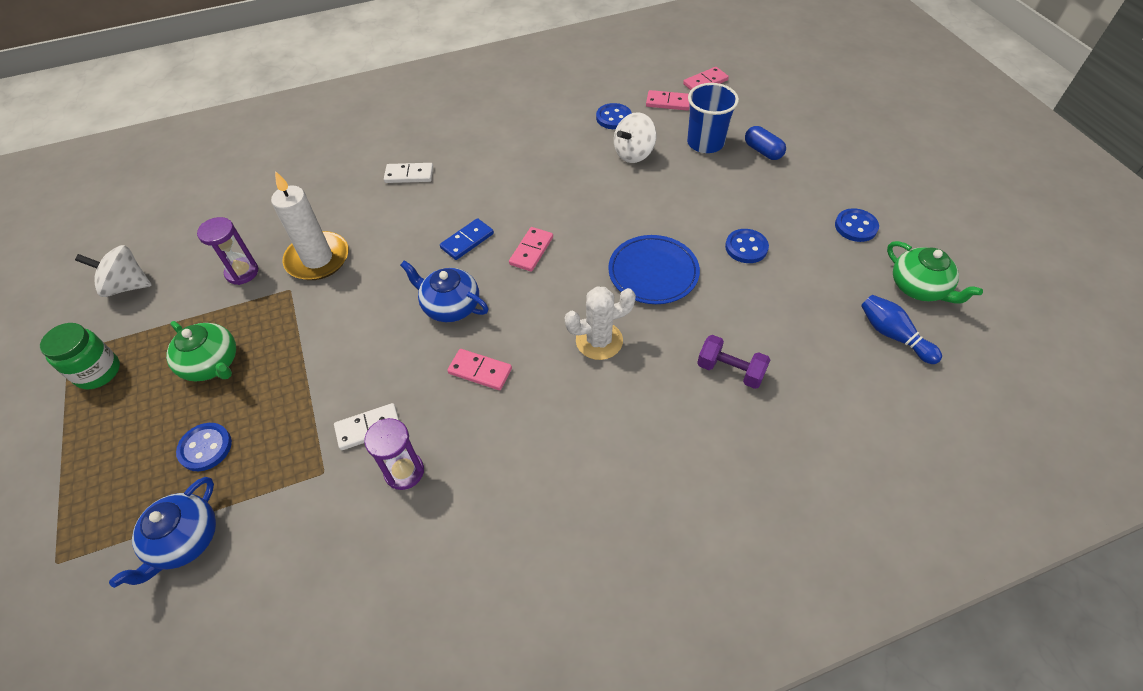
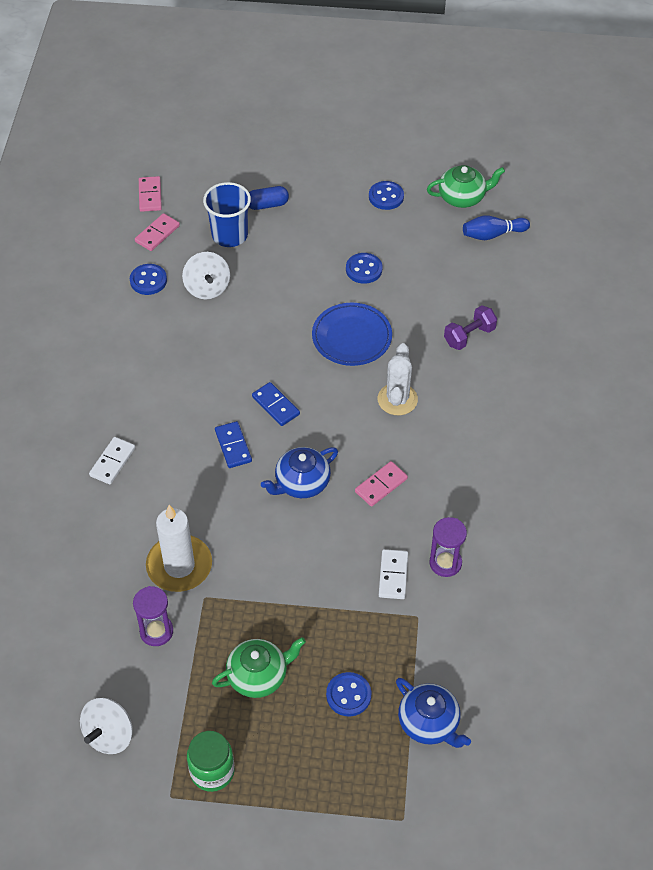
camera: 65 degrees left, 0 degrees up
(531, 251) = (276, 405): pink domino -> blue domino

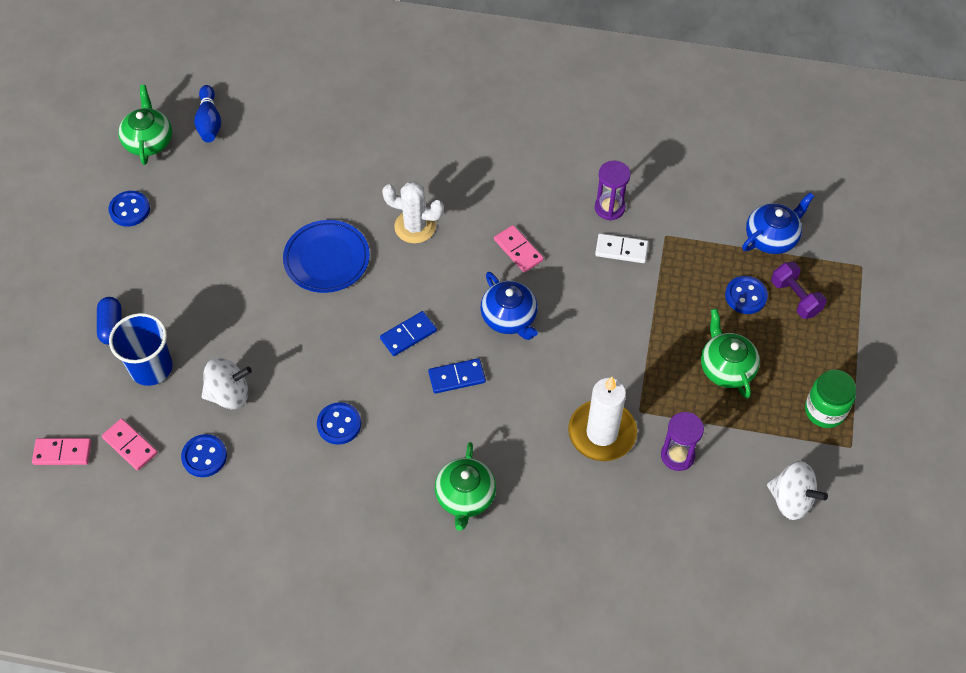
camera: 85 degrees left, 5 degrees up
(112, 462) = (465, 497): white domino -> green teapot
(364, 269) = (233, 240): blue button -> blue button (339, 424)
(469, 336) = (343, 158): purple dumbbell -> purple dumbbell (795, 298)

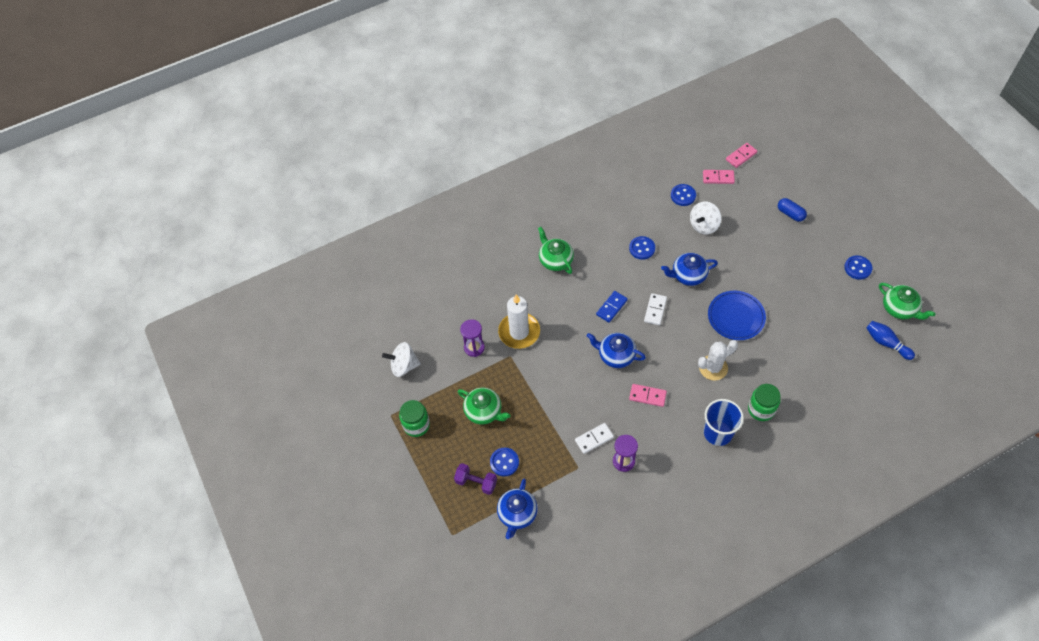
camera: 145 degrees right, 0 degrees up
(151, 367) = (750, 211): blue cup -> blue cup (718, 433)
(323, 346) = (688, 275): none -> blue teapot
(408, 335) = (655, 310): blue domino -> white domino
(413, 155) = (761, 409): none -> green jar

